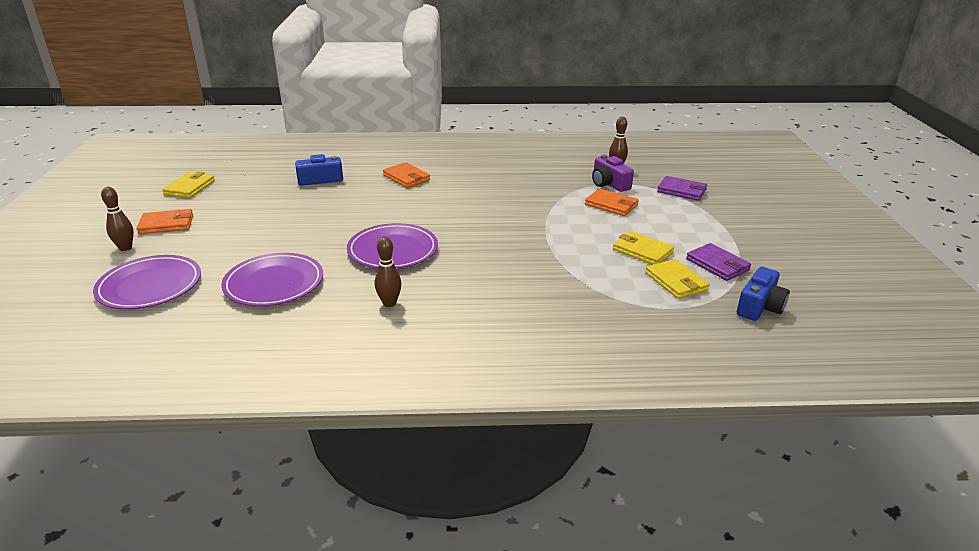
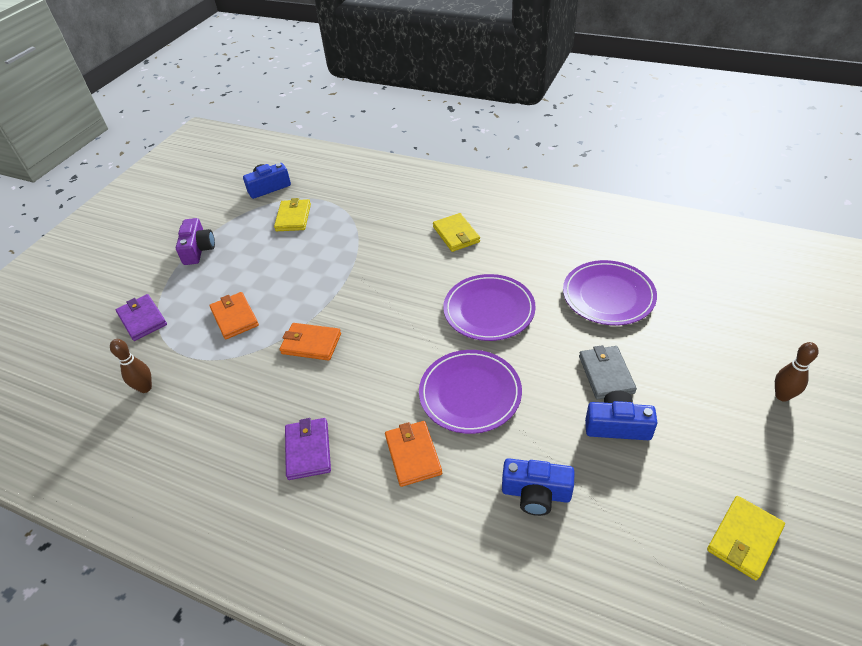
camera: 150 degrees left, 15 degrees up
(150, 286) = (728, 323): purple plate -> purple plate (470, 393)
(166, 224) = (748, 434): orange wallet -> orange wallet (311, 344)
(267, 211) = (617, 425): none -> blue camera
(276, 233) = (606, 374): none -> grey wallet
(389, 303) = (514, 250): brown bowling pin -> none
(609, 184) = (193, 356): purple camera -> purple camera (198, 249)
(642, 251) = (280, 251): yellow wallet -> yellow wallet (456, 234)
(717, 265) = (245, 224): purple wallet -> purple wallet (308, 450)

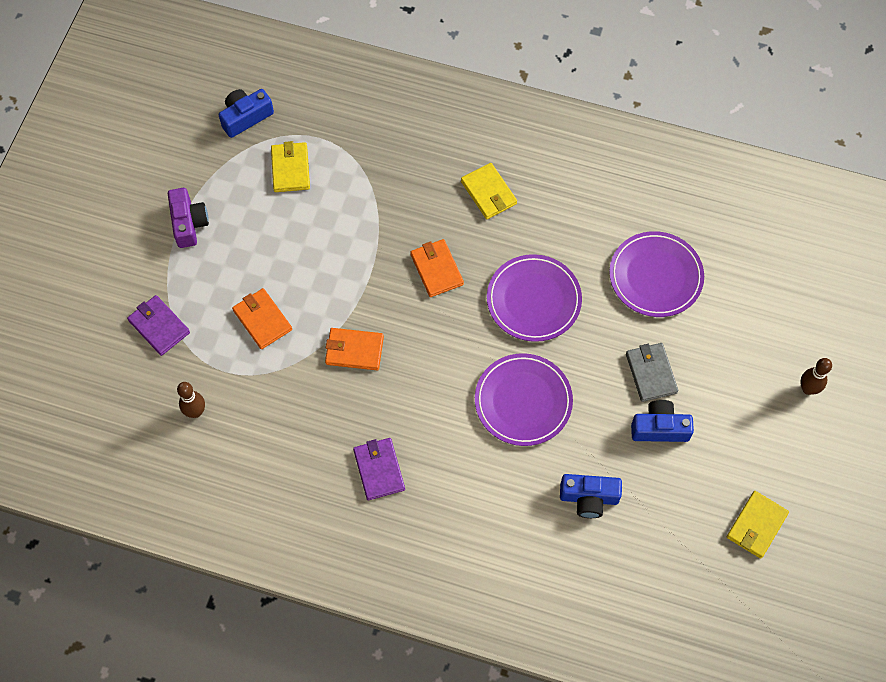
camera: 10 degrees left, 20 degrees up
(413, 455) = (477, 468): orange wallet -> orange wallet (436, 269)

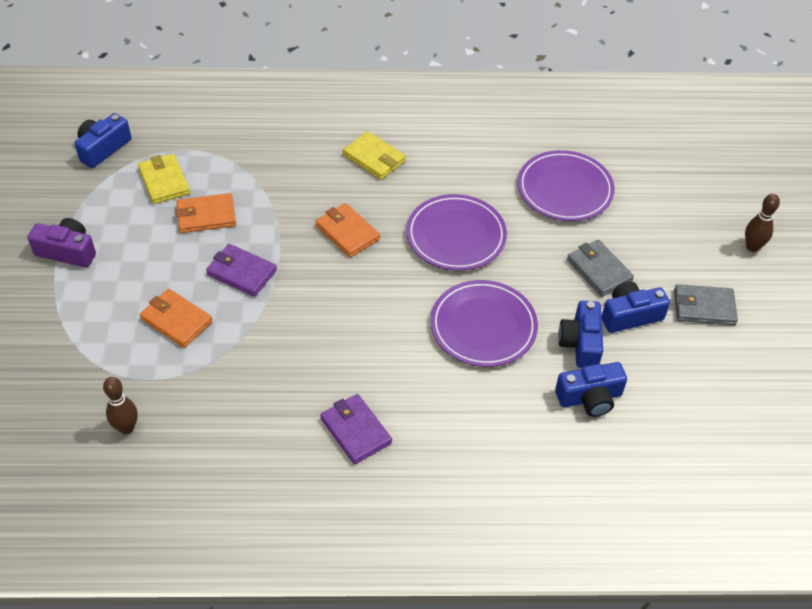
camera: 20 degrees left, 15 degrees down
(159, 326) = (60, 354): purple wallet -> purple wallet (241, 272)
(188, 223) = (67, 251): purple camera -> purple camera turned 45 degrees counterclockwise
(354, 350) = (287, 324): orange wallet -> orange wallet (206, 216)
(603, 443) = (581, 343): none -> blue camera
(731, 439) = (703, 307): none -> grey wallet
(756, 525) = (767, 378): yellow wallet -> none

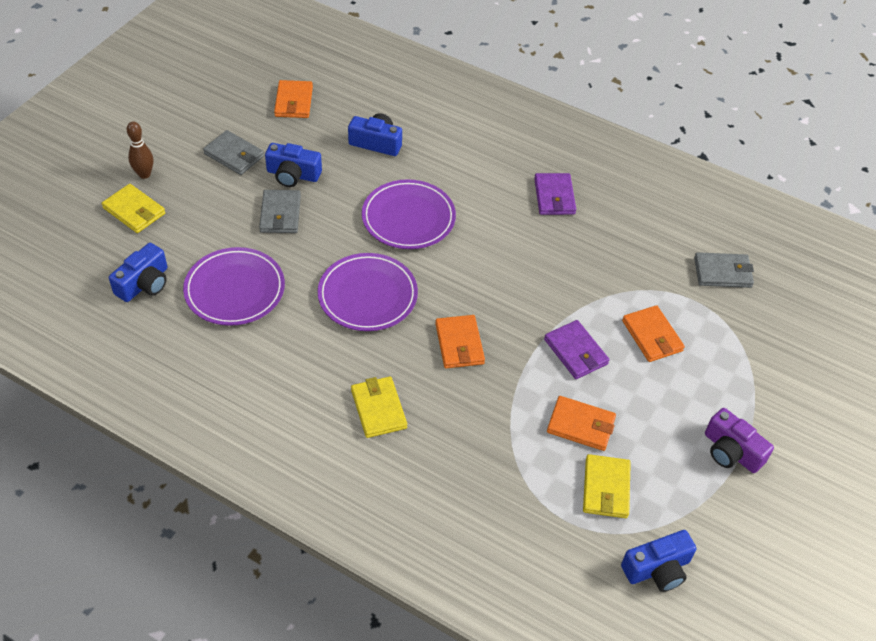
camera: 150 degrees left, 0 degrees up
(126, 428) = (722, 272): brown bowling pin -> grey wallet
(581, 343) = (348, 175): blue camera -> blue camera (144, 283)
(717, 211) = (134, 211): none -> yellow wallet
(721, 404) = (294, 102): none -> orange wallet

